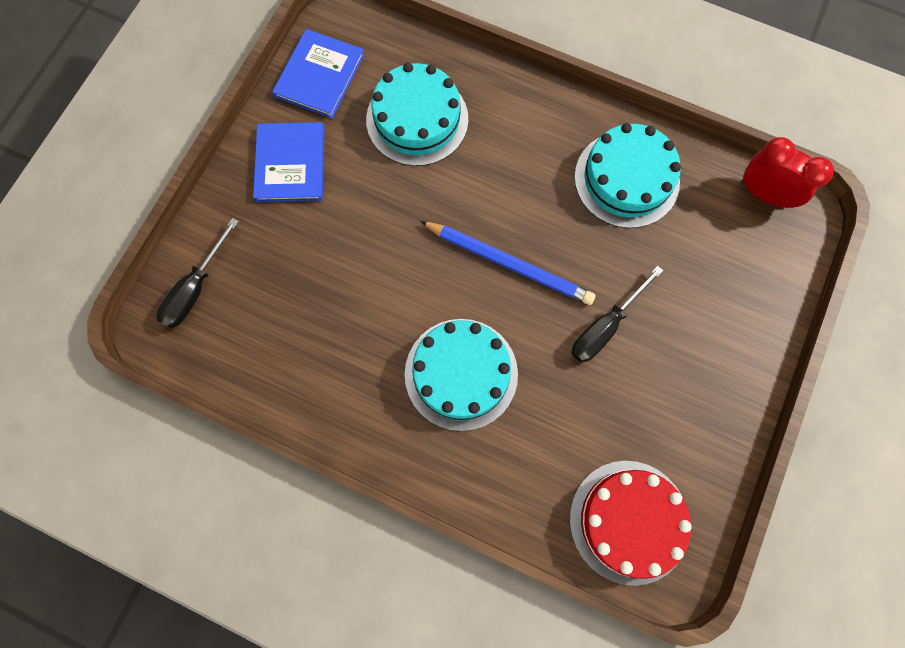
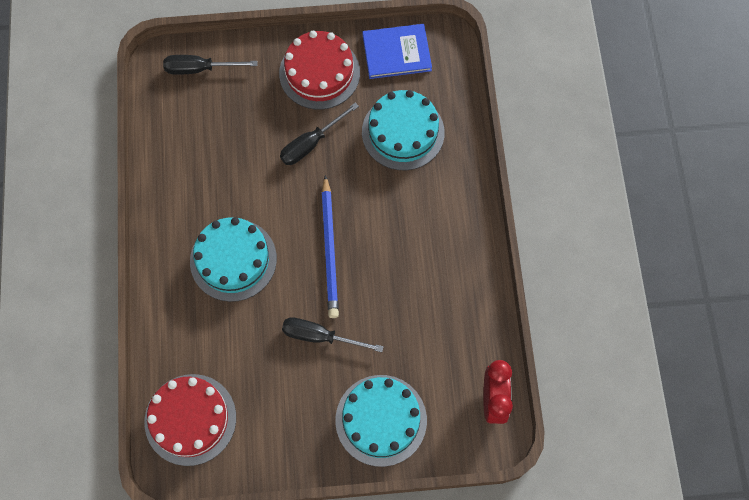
camera: 60 degrees right, 5 degrees down
(290, 164) = (319, 73): blue book -> red cake
(371, 217) = (311, 143): none -> black screwdriver
(626, 179) = (444, 296): turquoise cake -> turquoise cake (381, 420)

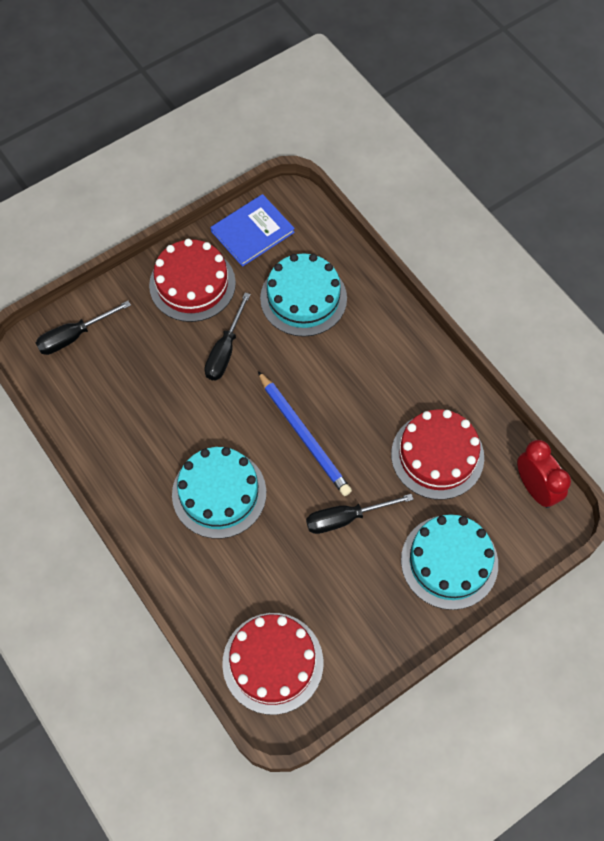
camera: 30 degrees left, 5 degrees down
(428, 326) = (437, 455): none -> red cake

